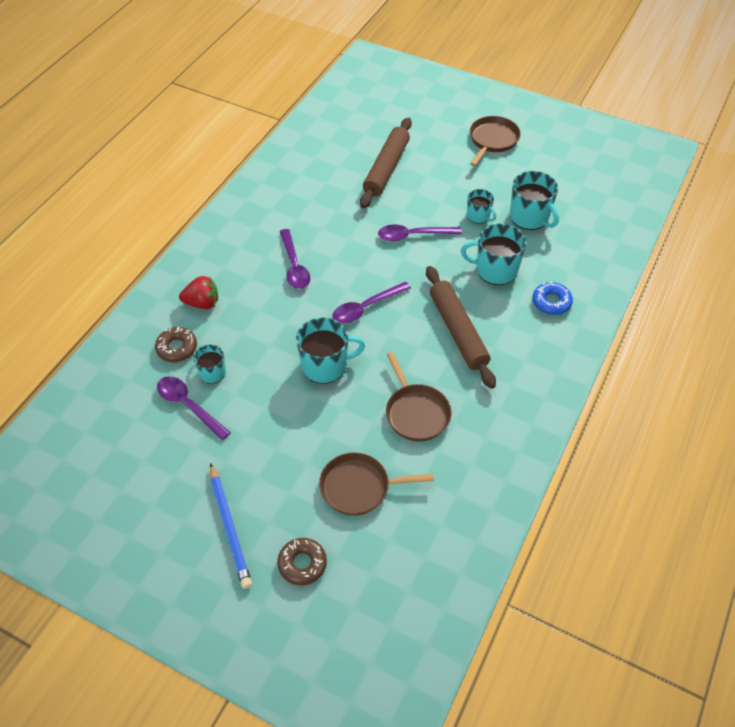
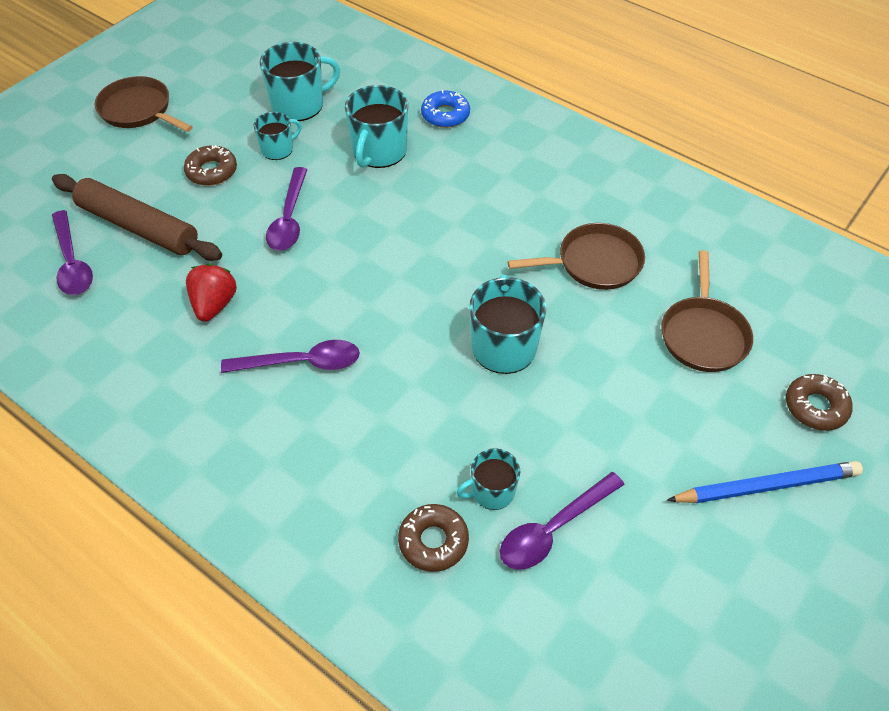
camera: 80 degrees left, 0 degrees up
(202, 303) = (344, 497): red strawberry -> red strawberry (214, 304)
(366, 307) = (409, 288): purple spoon -> purple spoon (72, 262)
(446, 189) = (211, 171): none -> brown donut
(458, 331) = (472, 203): brown rolling pin -> none

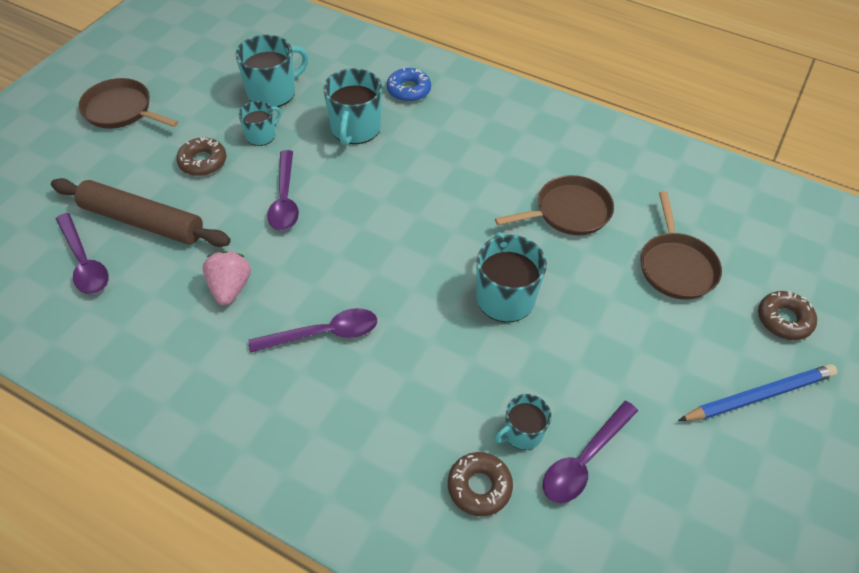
camera: 10 degrees left, 0 degrees up
(214, 304) = (230, 288): red strawberry -> pink strawberry

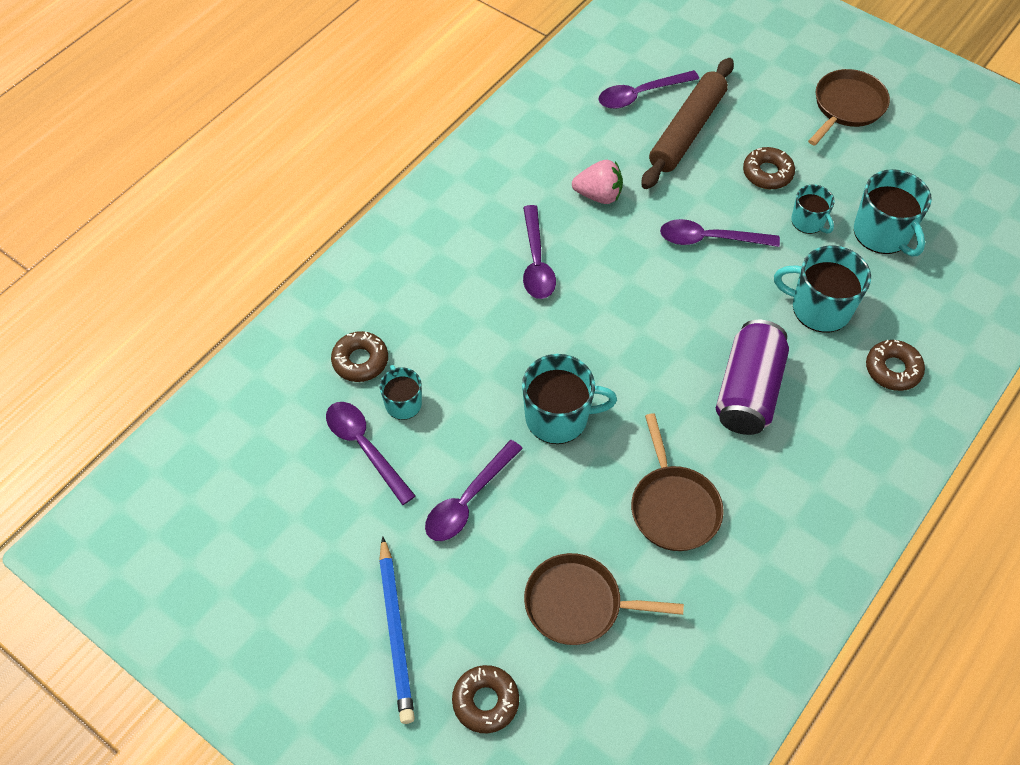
camera: 100 degrees right, 5 degrees up
(408, 90) = (892, 369): blue donut -> brown donut
(447, 170) = (748, 391): none -> purple can
(611, 357) = (468, 500): none -> purple spoon

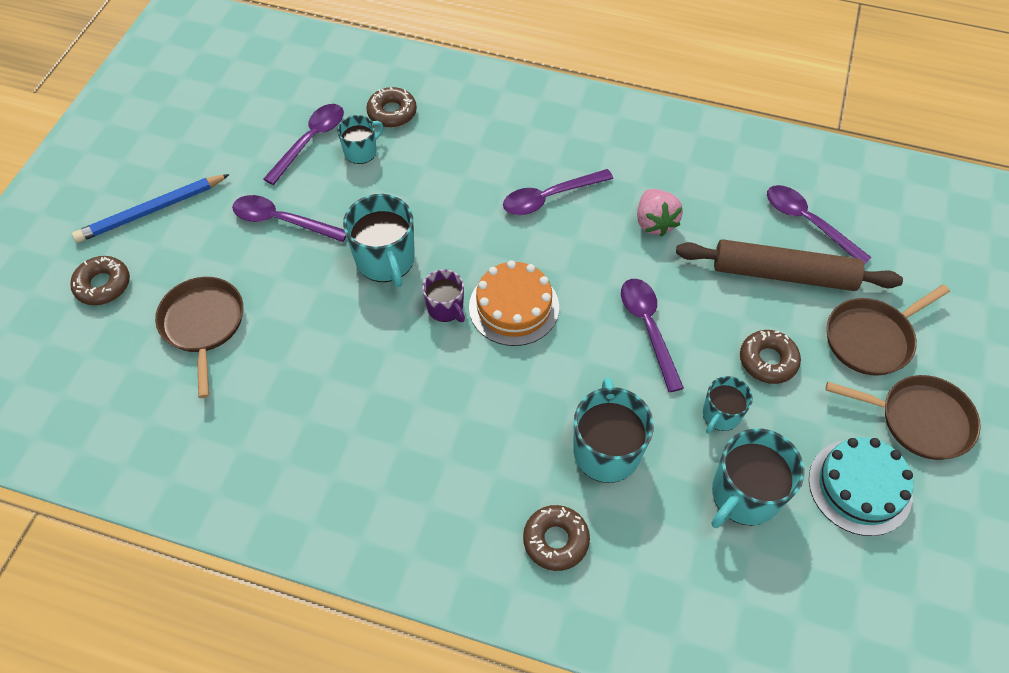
camera: 70 degrees right, 0 degrees up
(634, 382) = (445, 308): none -> purple mug
(653, 328) = (514, 307): none -> orange cake
(673, 507) = (320, 372): brown pan -> brown pan (871, 338)
(748, 391) = (472, 405): purple can -> none
(893, 163) = (859, 487): none -> turquoise cake

